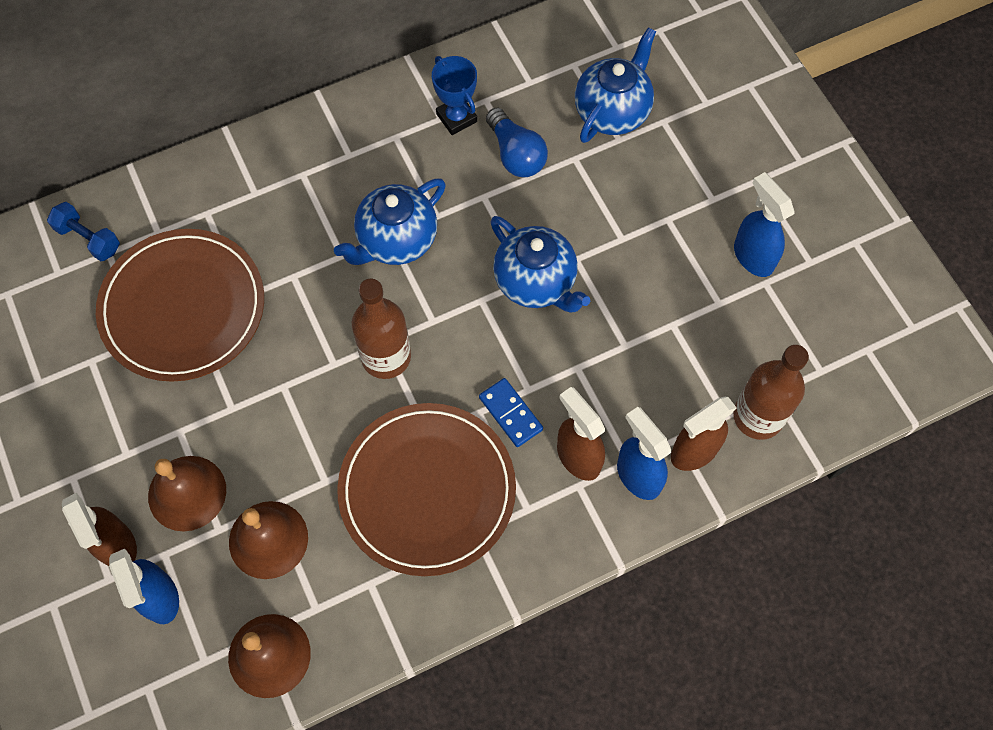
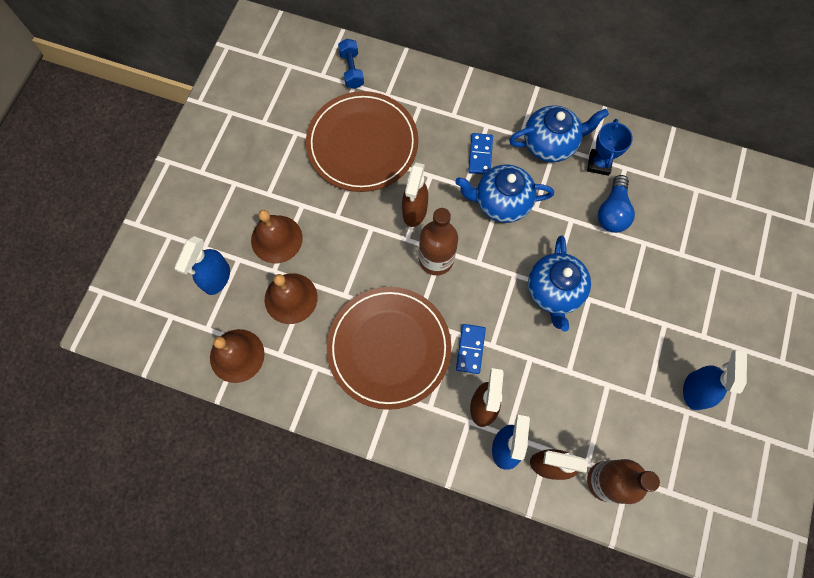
camera: 45 degrees right, 5 degrees up
(118, 546) = (222, 235): brown spray bottle -> brown spray bottle (414, 212)
(326, 210) = (480, 155): none -> blue domino
(612, 112) = (693, 235): blue teapot -> blue teapot (550, 144)

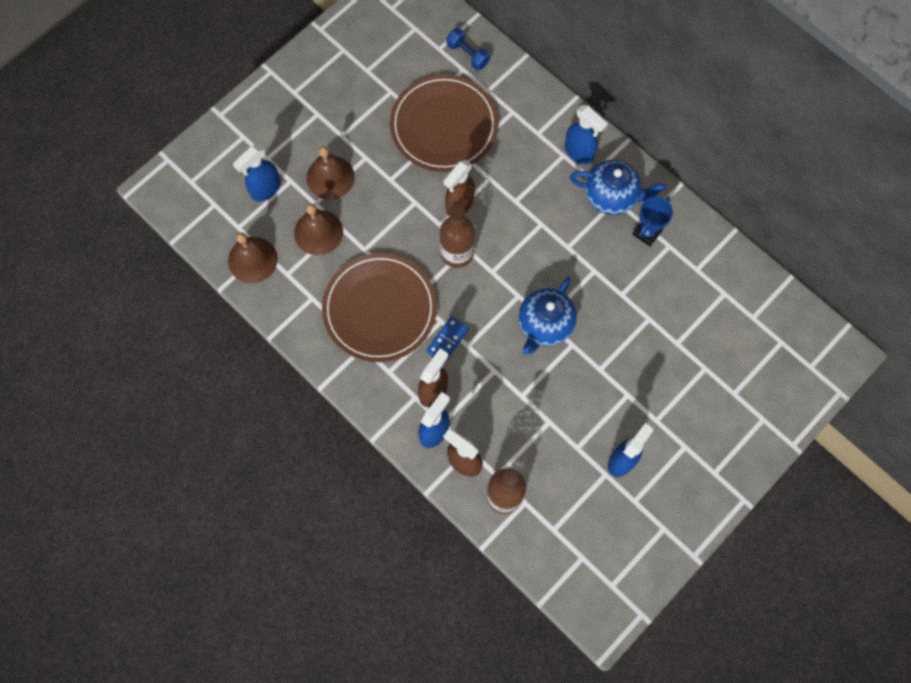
camera: 25 degrees right, 0 degrees up
(352, 70) = (467, 55): blue dumbbell -> blue dumbbell turned 60 degrees counterclockwise
(480, 155) = (543, 179): blue domino -> none
(500, 117) = (579, 152): none -> blue spray bottle
(501, 203) = (539, 229): blue teapot -> none
(612, 212) = (635, 280): blue light bulb -> none

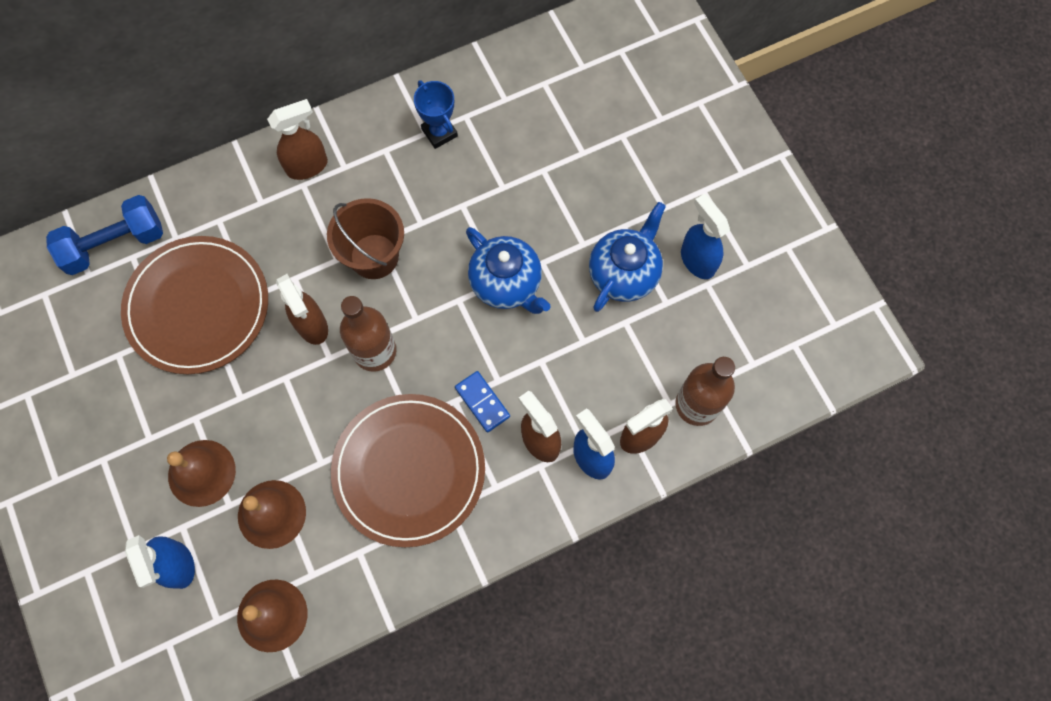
camera: 70 degrees left, 0 degrees up
(467, 55) = (115, 244): blue dumbbell -> blue dumbbell, size x1.65
(528, 225) = (374, 256): none -> brown bucket
(579, 152) = (308, 166): blue spray bottle -> brown spray bottle
(611, 196) = (379, 152): blue teapot -> blue teapot (624, 273)

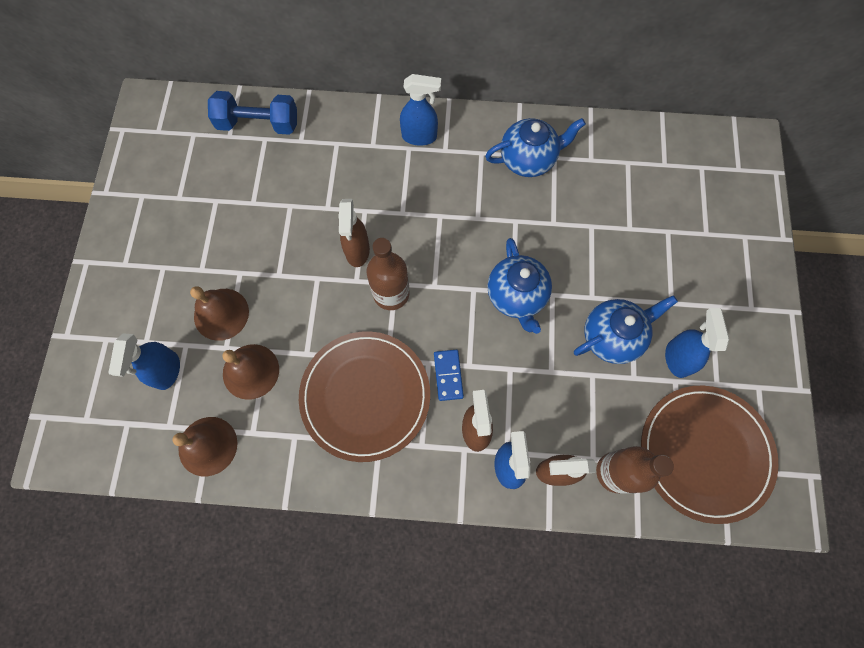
camera: 30 degrees right, 0 degrees up
(198, 306) = (287, 195): brown plate -> brown plate (705, 453)
(308, 166) = (420, 137): brown spray bottle -> blue spray bottle
(374, 256) = (430, 225): brown bucket -> none
(439, 132) = (528, 160): blue trophy -> blue teapot

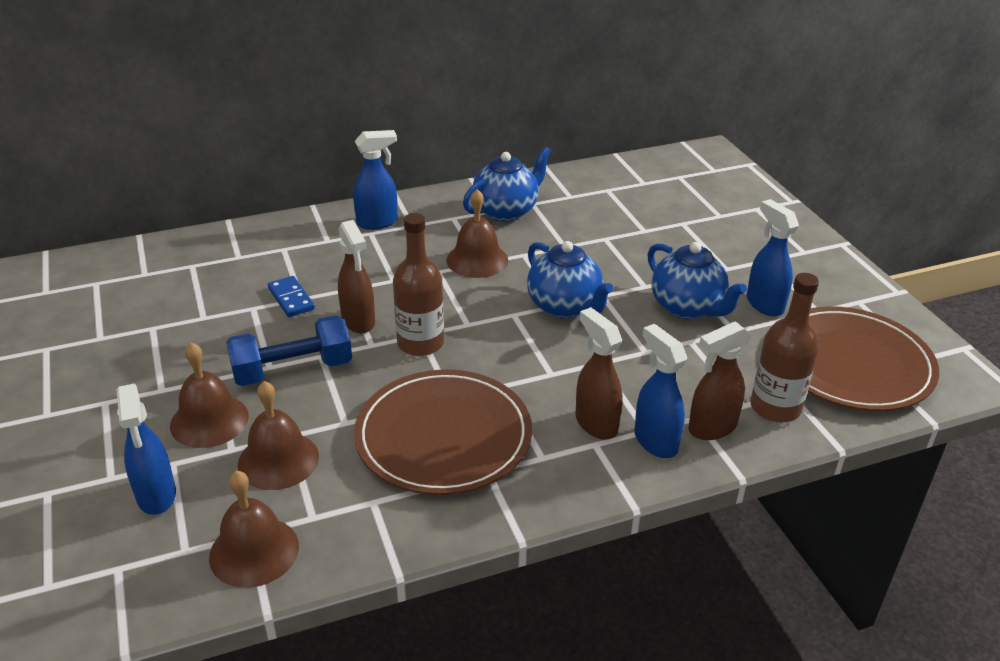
camera: 25 degrees left, 35 degrees down
(258, 124) = (178, 256): blue dumbbell -> blue dumbbell (293, 370)
(448, 375) = (532, 388): blue domino -> blue domino (291, 299)
(476, 213) = (477, 260): none -> brown bell
(612, 337) = (688, 308): blue teapot -> blue teapot turned 105 degrees clockwise

